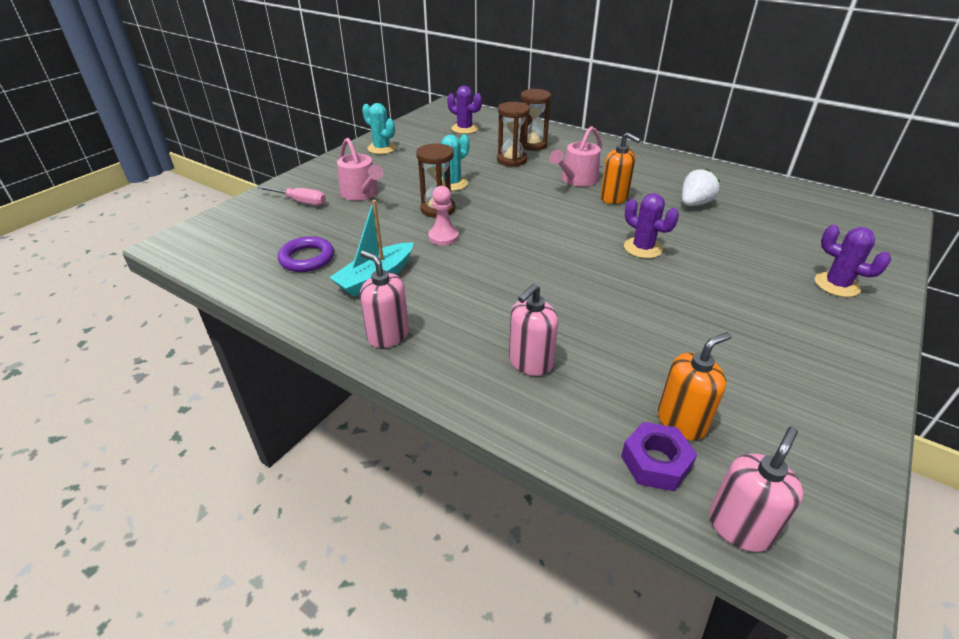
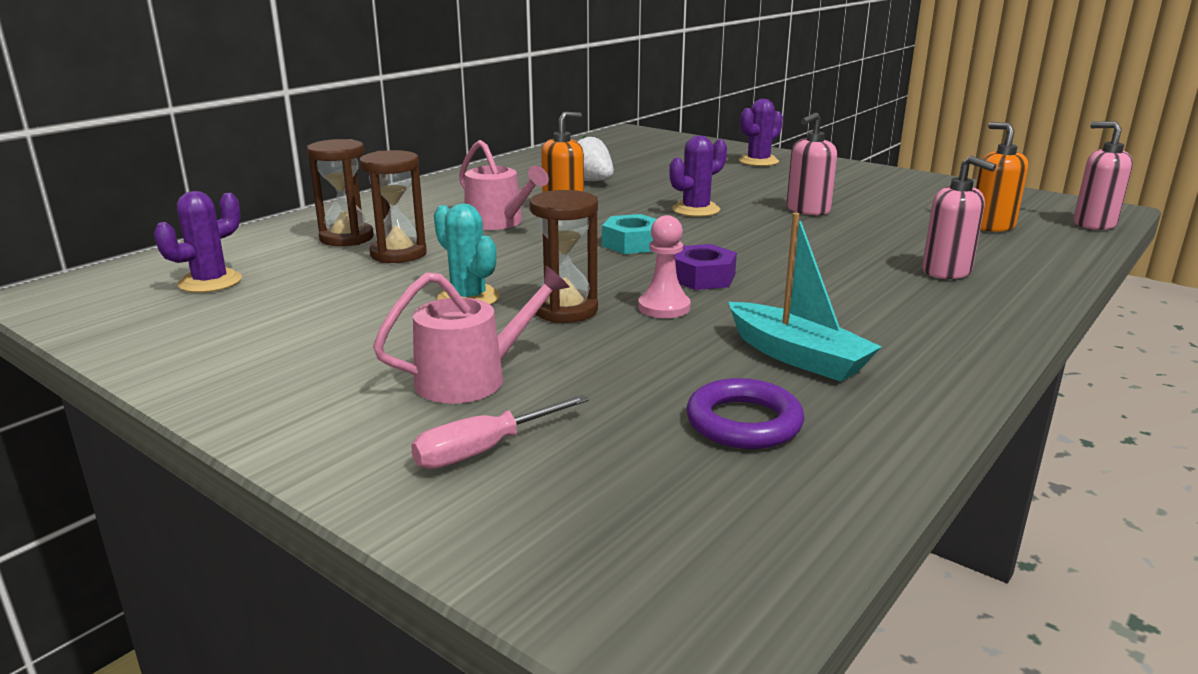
camera: 85 degrees left, 15 degrees down
(300, 202) = (484, 450): pink screwdriver -> pink screwdriver turned 150 degrees counterclockwise
(382, 148) = (235, 362): turquoise cactus -> none
(388, 335) = (943, 344): pink soap dispenser -> pink soap dispenser (807, 210)
(552, 224) = (632, 244): none -> turquoise nut
(655, 462) = (1051, 238): purple nut -> purple nut (702, 277)

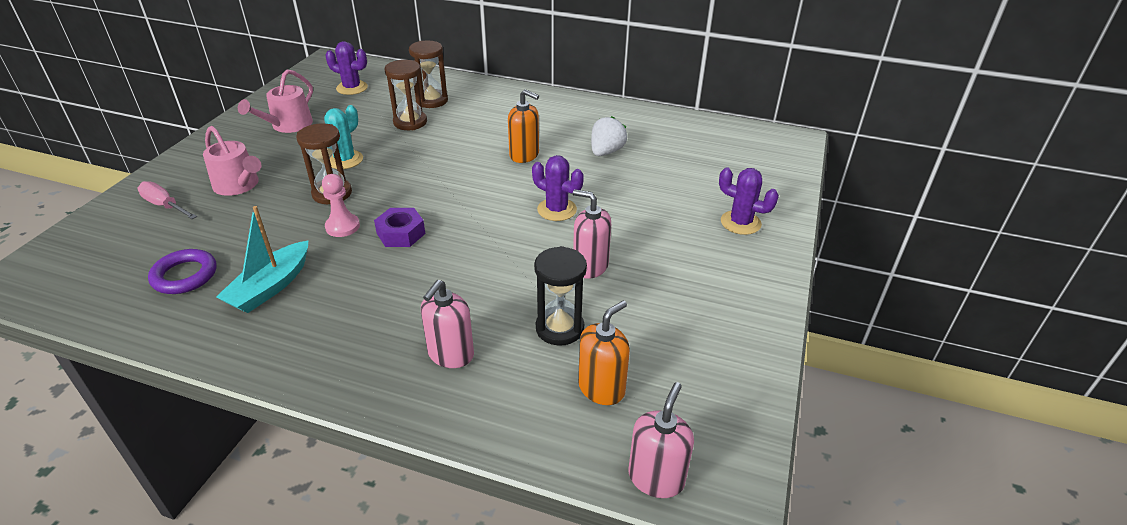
camera: 70 degrees right, 15 degrees up
(498, 222) = (483, 138): pink watering can -> pink watering can (288, 125)
(632, 244) = (461, 195): turquoise nut -> none
(906, 230) = (559, 328): none -> black hourglass

